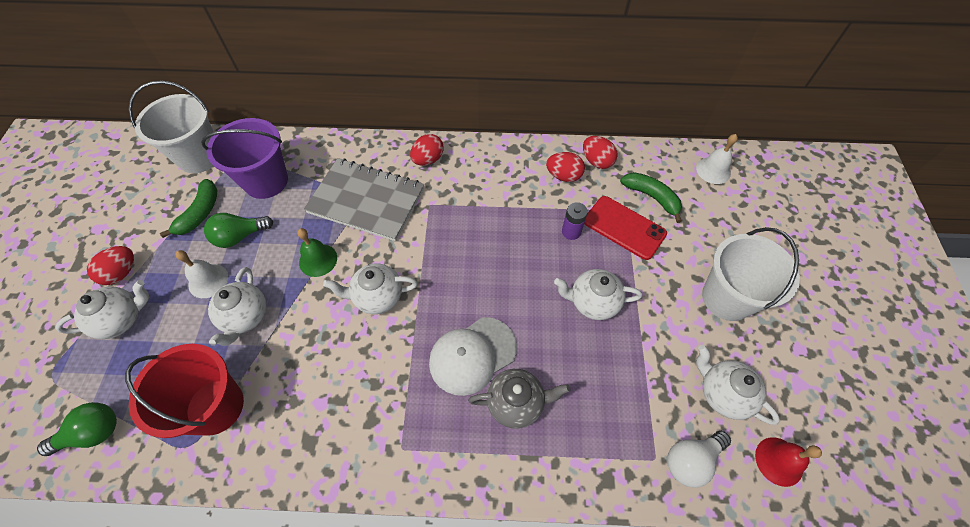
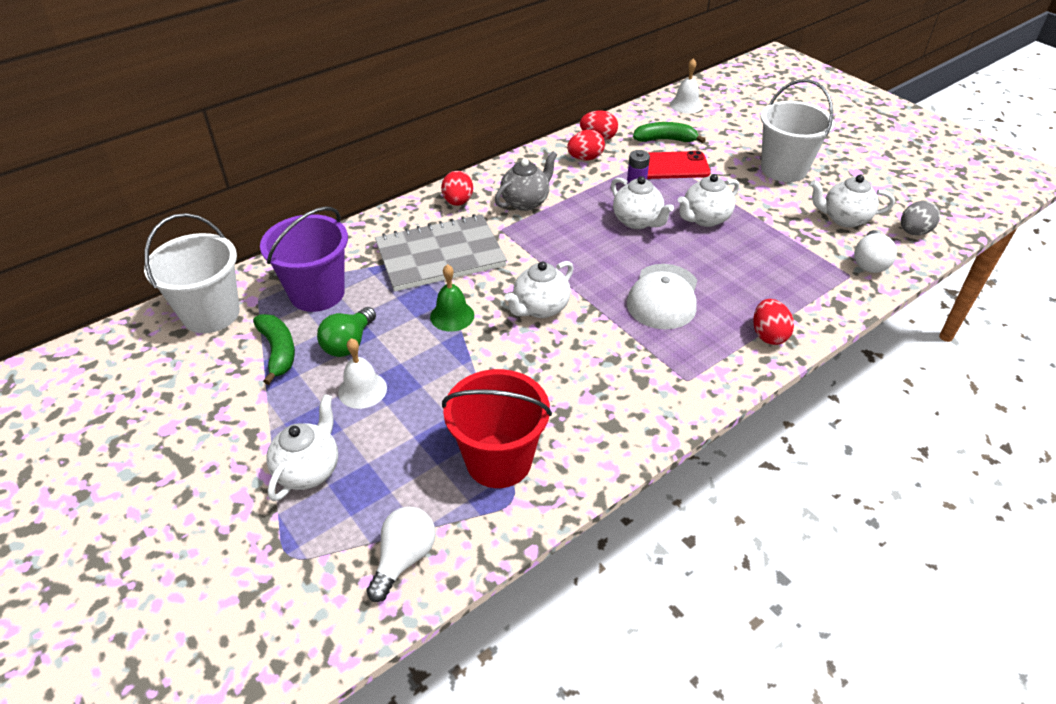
camera: 40 degrees left, 15 degrees down
(93, 433) = (404, 558): green light bulb -> white light bulb
(121, 273) = (254, 440): red egg -> red egg (768, 335)
(245, 317) = (439, 390): white teapot -> white teapot (637, 221)
(516, 403) = (729, 303): grey teapot -> grey teapot (526, 202)
(779, 461) = (913, 232): red bell -> grey egg

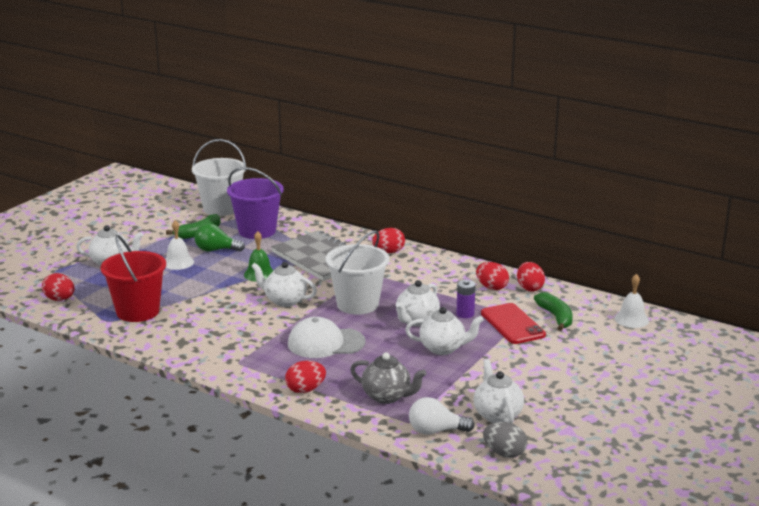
camera: 70 degrees right, 20 degrees down
(404, 558) = (60, 299): white light bulb -> red egg
(526, 202) = (408, 275): grey teapot -> grey teapot (387, 396)
(704, 219) = (443, 348): white teapot -> white teapot turned 150 degrees clockwise
(783, 169) = (558, 378): white bucket -> white bucket (357, 304)

